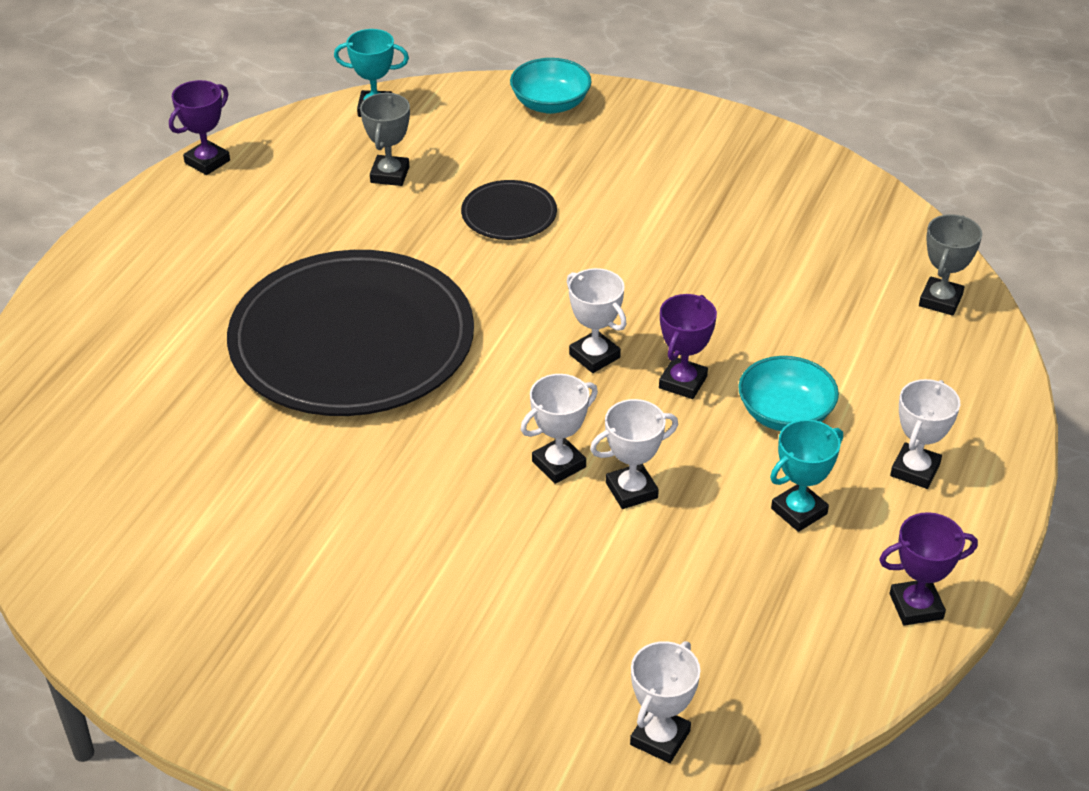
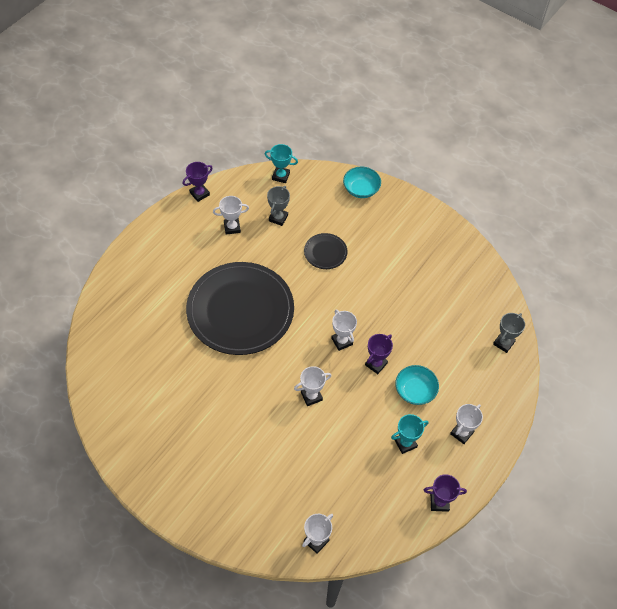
camera: 10 degrees right, 15 degrees up
(631, 490) = (338, 416): white trophy -> white trophy (232, 227)

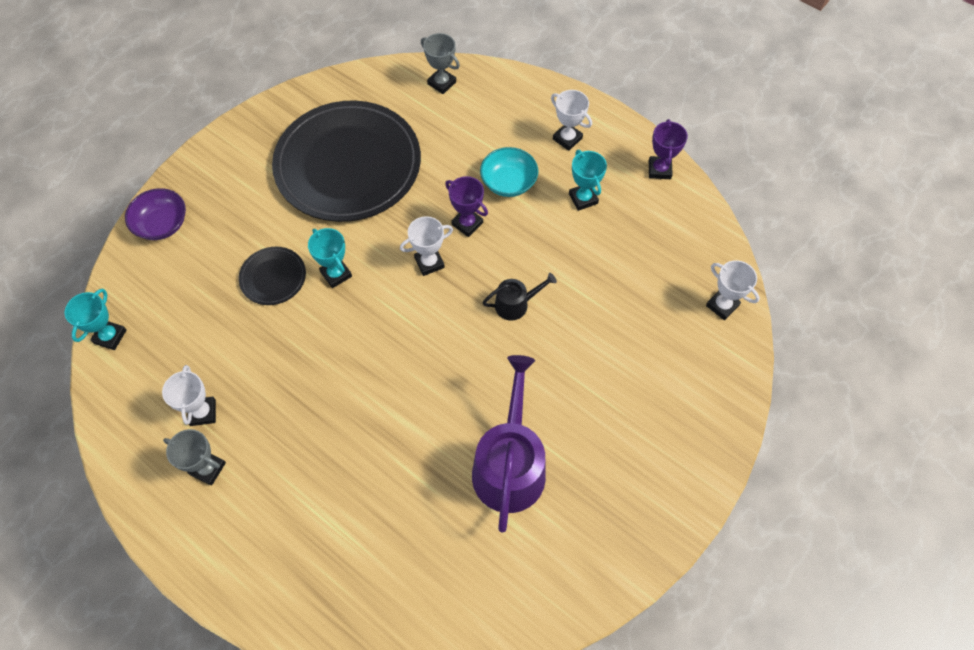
camera: 85 degrees left, 5 degrees up
(194, 393) = (509, 465): none -> purple watering can
(199, 194) = (119, 467): purple trophy -> none
(240, 310) = (366, 399): black plate -> black plate (348, 164)
(278, 218) = (196, 342): grey trophy -> grey trophy (208, 468)
(311, 396) = (515, 304): white trophy -> black watering can
(329, 287) = (336, 274): none -> turquoise trophy
(361, 189) = (162, 224): turquoise bowl -> purple bowl

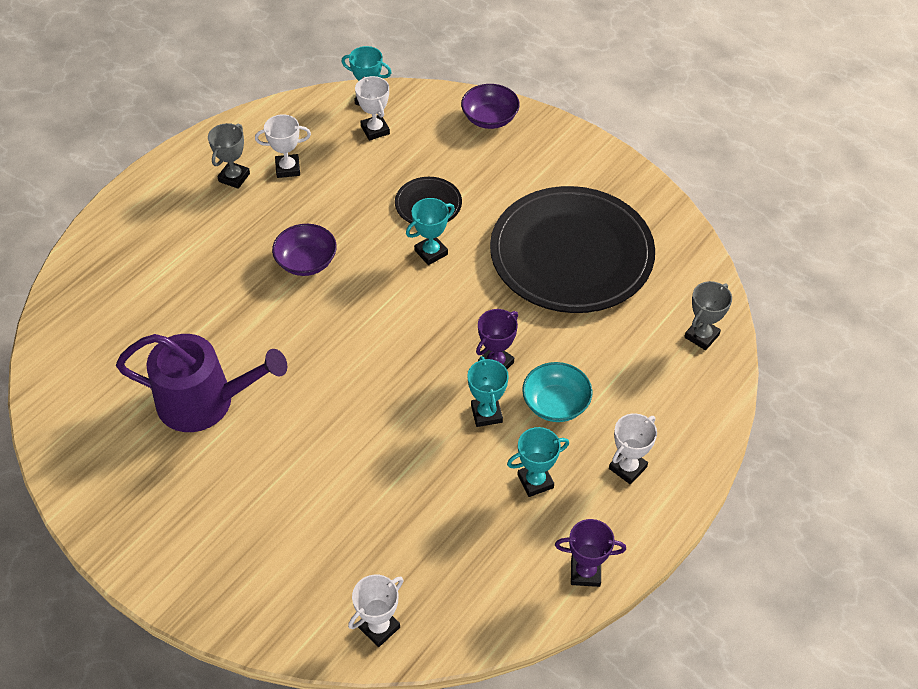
camera: 90 degrees right, 10 degrees down
(338, 384) = (306, 262): none -> purple bowl
(429, 263) = (444, 330): white trophy -> white trophy (375, 130)
(515, 304) = (389, 409): black watering can -> none
(519, 231) = (486, 414): none -> turquoise trophy

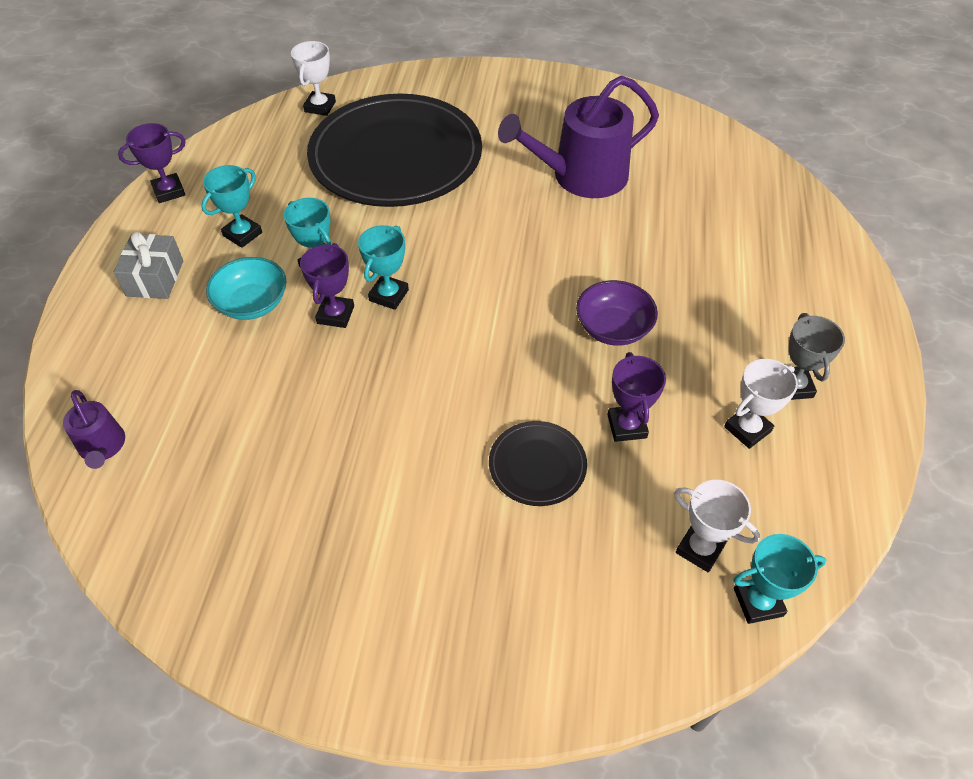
camera: 150 degrees right, 0 degrees up
(356, 201) = (627, 426): none -> purple trophy
(431, 252) = (486, 402): turquoise trophy -> turquoise trophy (389, 295)
(490, 118) = (556, 667): purple bowl -> none
(571, 254) = (311, 482): black plate -> black plate (396, 156)
(627, 468) = (155, 278): white trophy -> grey gift
(701, 336) = (103, 447): grey trophy -> purple watering can

